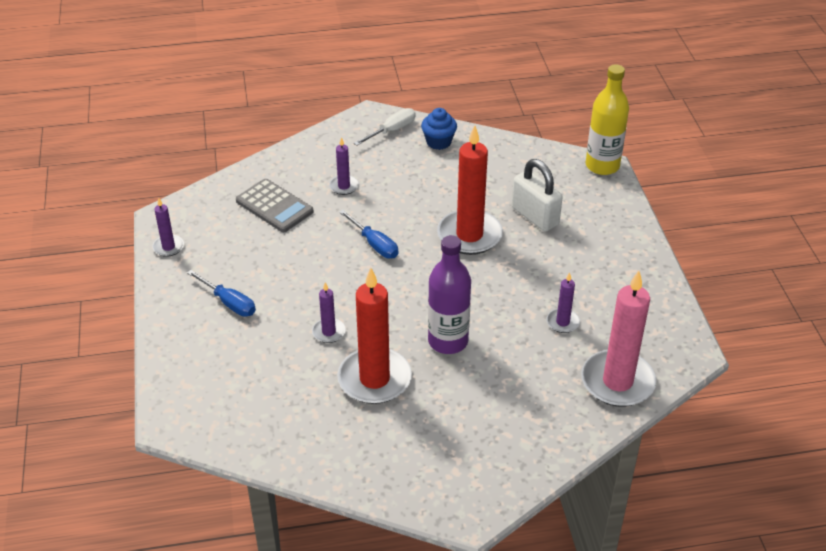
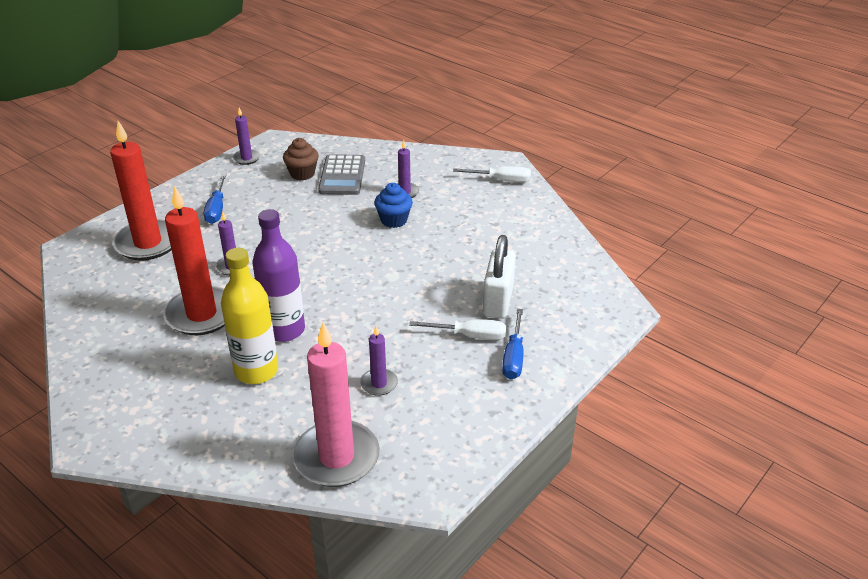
camera: 50 degrees right, 5 degrees down
(240, 227) = (302, 174): none -> brown cupcake
(374, 244) = (356, 238): blue screwdriver -> blue screwdriver (513, 357)
(438, 142) = (521, 207): blue cupcake -> blue cupcake (394, 220)
(469, 235) = (427, 278): red candle -> red candle (148, 243)
(558, 251) = (470, 336): none -> white screwdriver
(602, 166) = (622, 306): yellow bottle -> yellow bottle (256, 371)

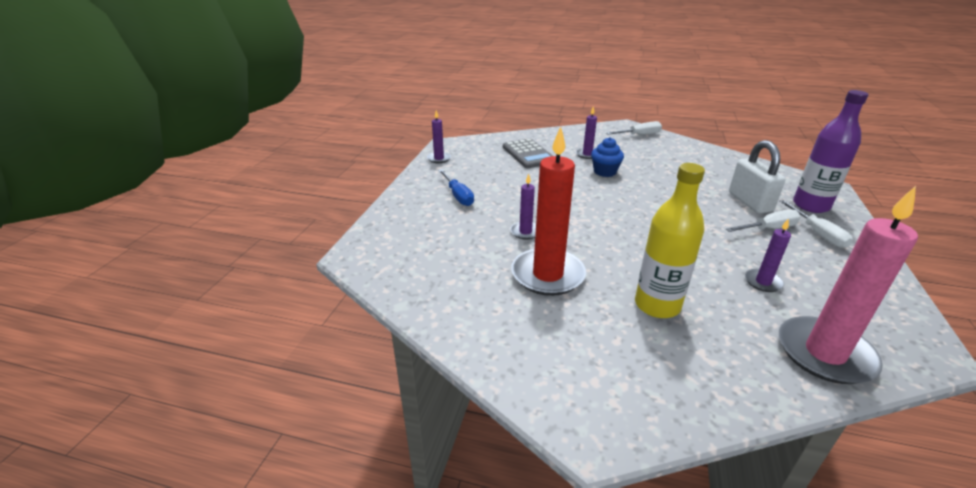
camera: 25 degrees left, 5 degrees down
(148, 243) = (427, 234): red candle -> none
(284, 330) = (633, 266): purple bottle -> purple bottle (811, 205)
(302, 174) = (496, 159): brown cupcake -> none
(513, 357) = (818, 234): blue screwdriver -> white screwdriver

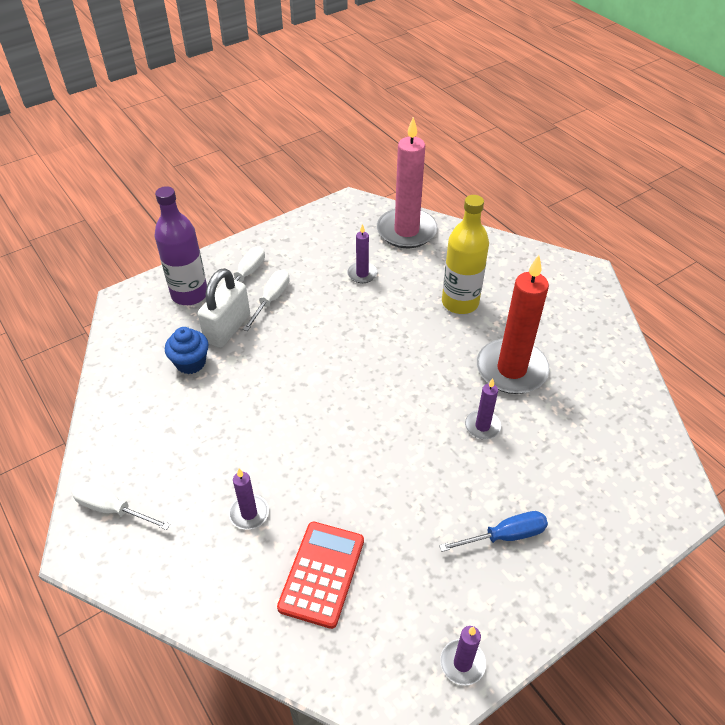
camera: 140 degrees left, 15 degrees up
(458, 196) = (505, 536): blue screwdriver -> blue screwdriver turned 60 degrees clockwise
(528, 154) = (321, 574): grey calculator -> red calculator
(605, 172) = (283, 461): blue cupcake -> blue cupcake (190, 363)
(768, 229) = (271, 300): white screwdriver -> white screwdriver turned 90 degrees clockwise

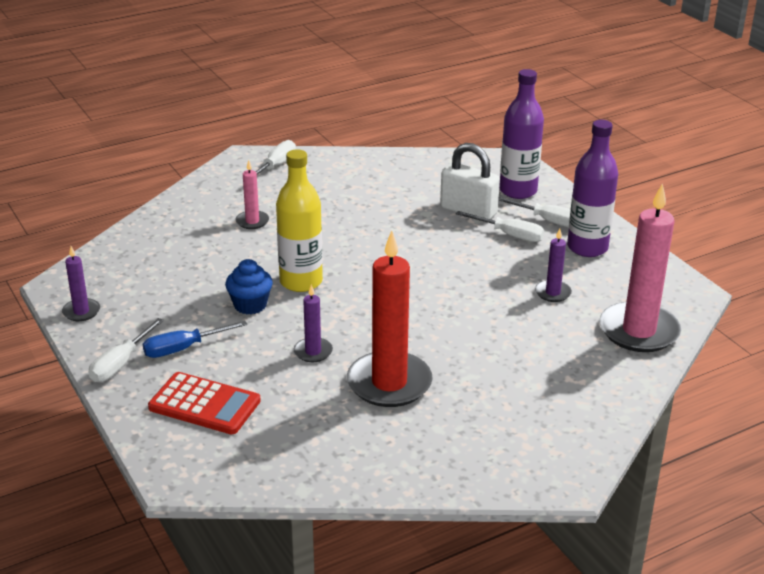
camera: 95 degrees right, 15 degrees down
(190, 363) = (424, 193): blue cupcake -> blue cupcake (250, 305)
(249, 513) = (252, 221): purple candle -> pink candle
(290, 253) = (587, 248): none -> purple bottle
(321, 574) = (185, 252): red calculator -> red calculator (204, 404)
(460, 303) = (502, 359): yellow bottle -> yellow bottle (301, 282)
(505, 536) = (183, 348): blue screwdriver -> blue screwdriver turned 75 degrees clockwise
(546, 591) = (120, 364): none -> white screwdriver

